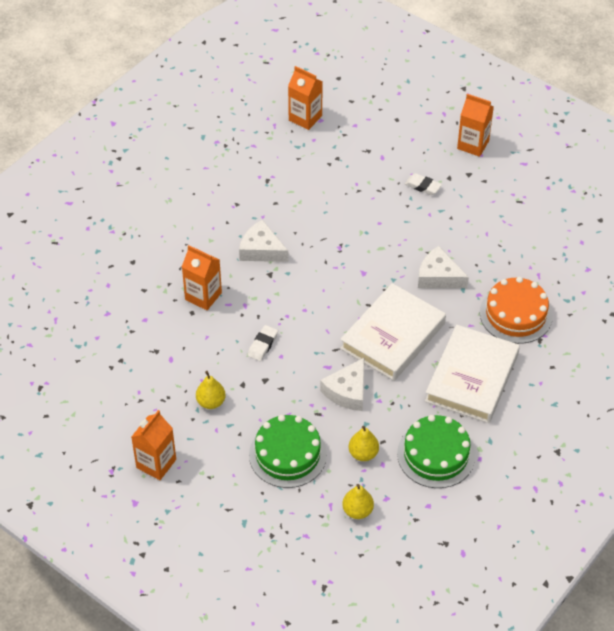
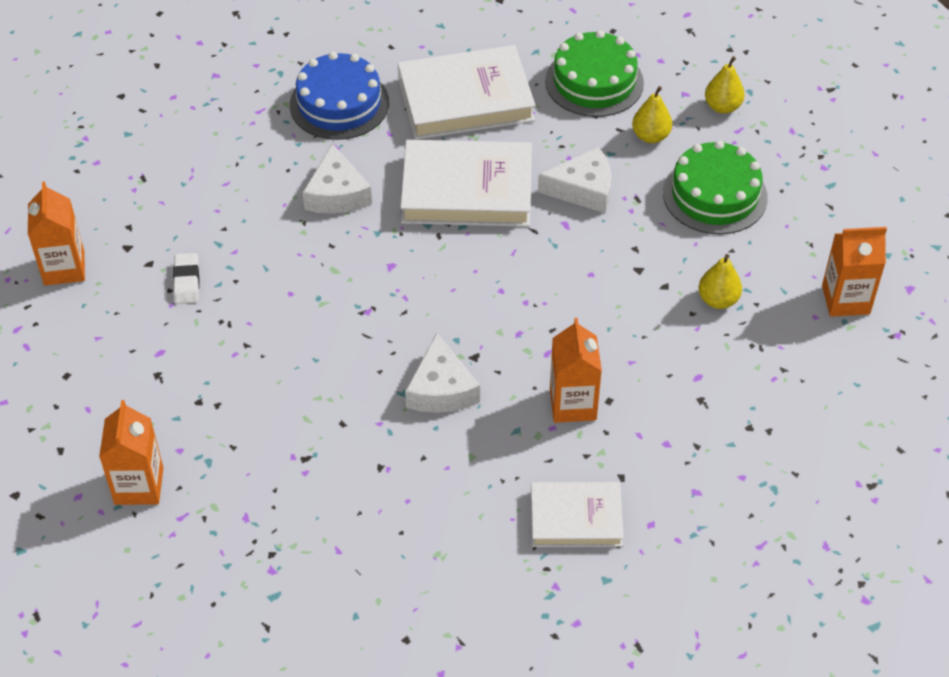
camera: 125 degrees left, 0 degrees up
(138, 259) = (576, 518): none -> white book
(263, 345) = (591, 299): white eraser -> none
(515, 314) = (339, 104): orange cake -> blue cake

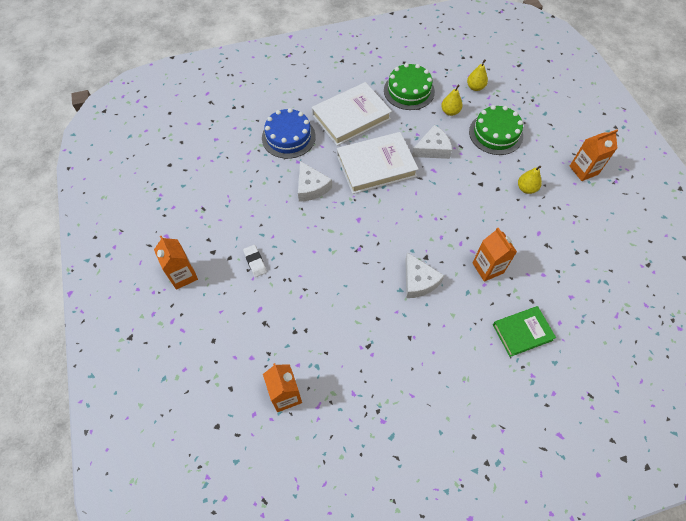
camera: 20 degrees left, 10 degrees up
(576, 518) = (522, 332): white book -> green book

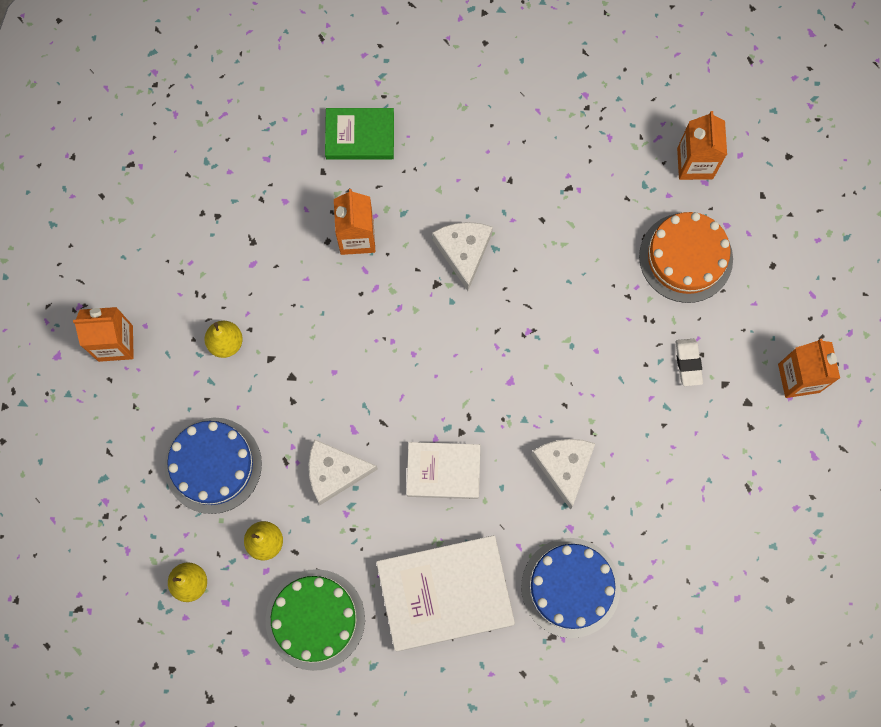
camera: 160 degrees left, 15 degrees up
(274, 325) = (686, 257): none -> orange cake
(376, 166) = (443, 471): white book -> white book, size x0.61
(495, 134) = (213, 465): green cake -> blue cake

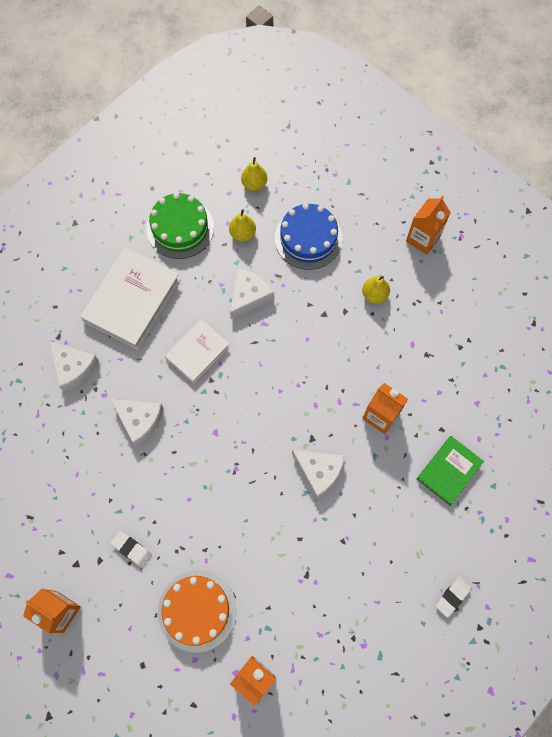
camera: 130 degrees right, 5 degrees down
(476, 52) = (452, 596): none -> white eraser
(570, 587) = (73, 367): blue cake -> white cheese

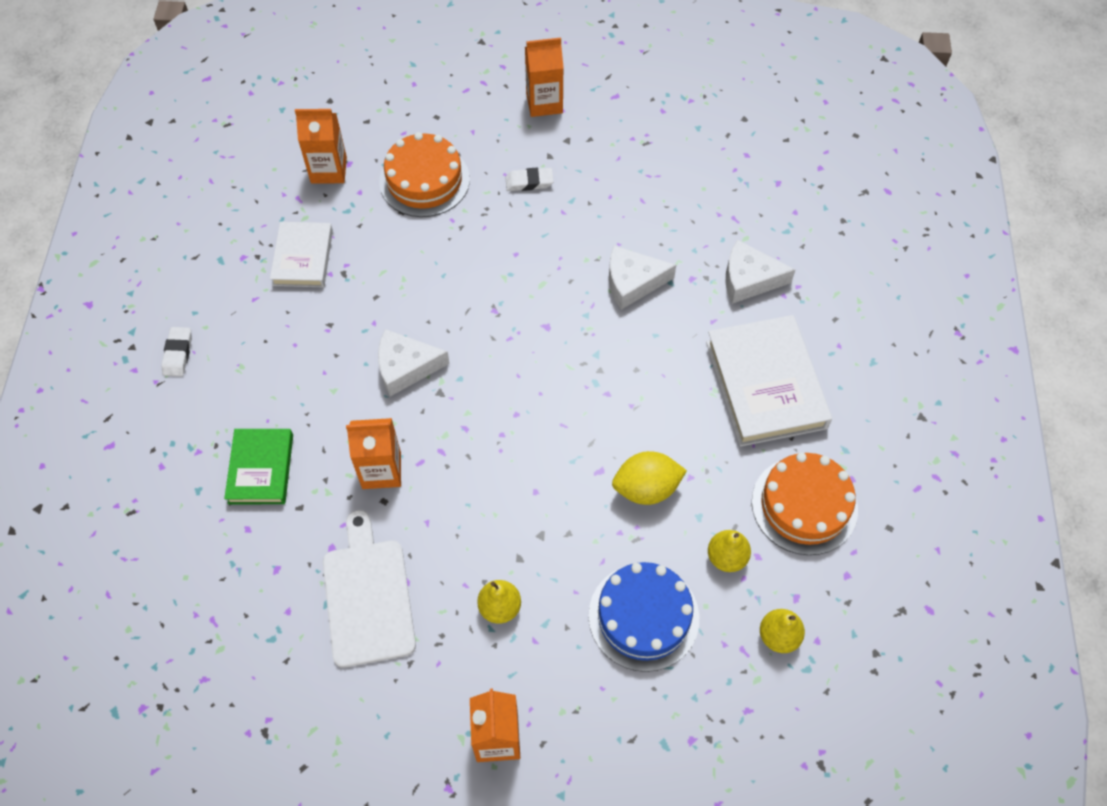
camera: 140 degrees right, 10 degrees down
(180, 228) = (804, 505): green cake -> orange cake
(198, 352) = (641, 386): white book -> white book (303, 258)
(249, 296) = (646, 488): white cheese -> yellow lemon
(438, 351) = (368, 596): none -> white cutting board

